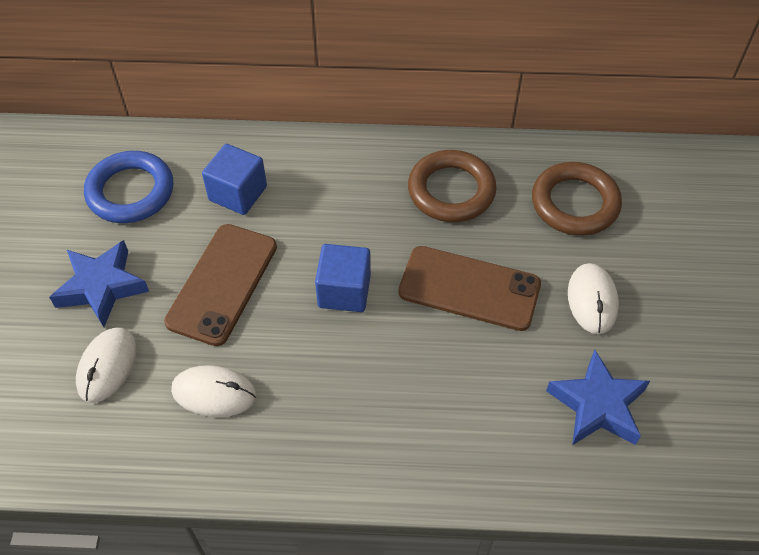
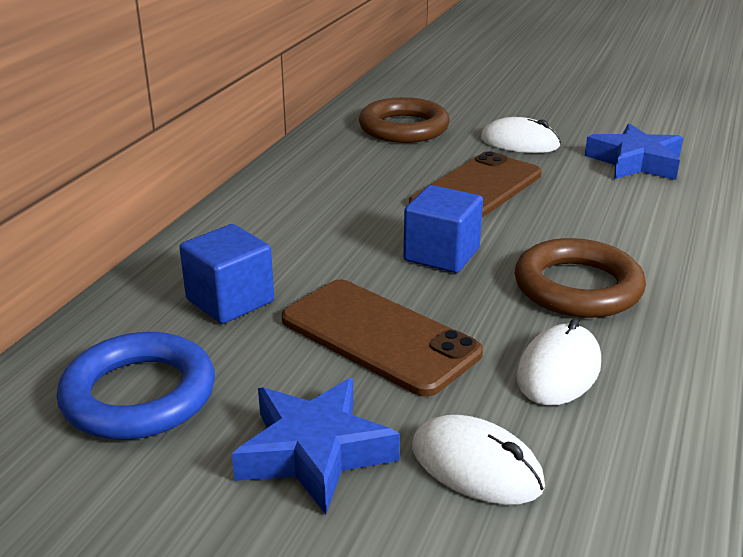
camera: 70 degrees left, 25 degrees down
(451, 191) = (342, 175): brown ring -> brown ring (577, 287)

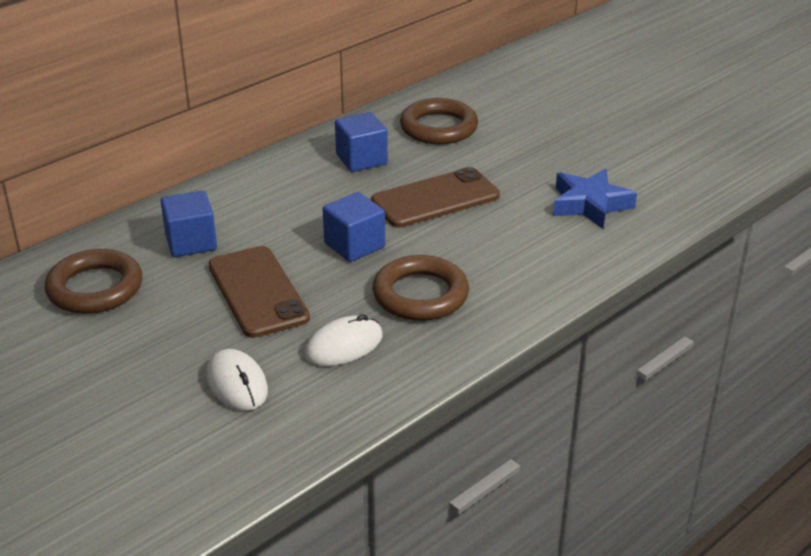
camera: 25 degrees right, 5 degrees up
(139, 395) = (95, 288): blue ring -> brown ring
(315, 452) = (159, 349): blue star -> none
(353, 170) = (361, 159): none -> blue cube
(519, 142) = (516, 163): white mouse -> none

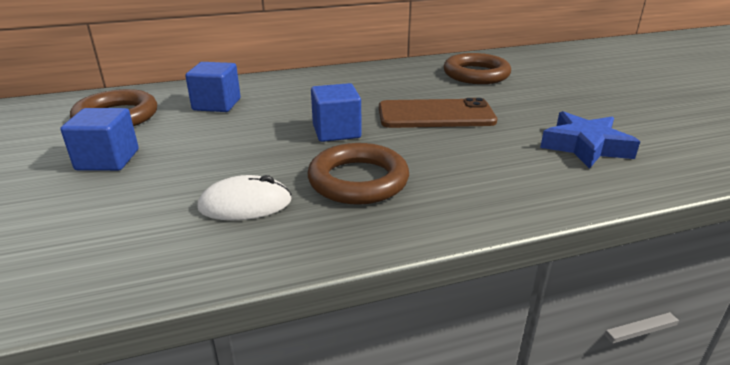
camera: 25 degrees right, 5 degrees down
(237, 383) = (118, 210): white mouse -> none
(258, 292) = (224, 145): brown phone -> none
(361, 159) = (397, 82): blue cube -> blue cube (108, 160)

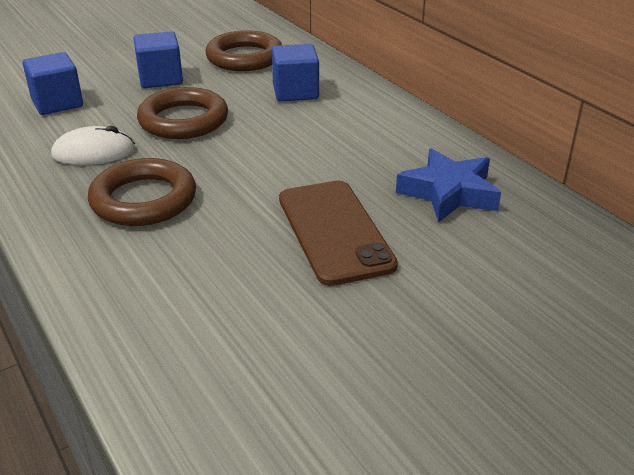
camera: 75 degrees right, 5 degrees up
(245, 204) = (94, 152): white mouse -> white mouse turned 75 degrees counterclockwise
(336, 131) = (254, 169): blue cube -> blue cube (57, 103)
(476, 74) = (529, 257): brown ring -> brown ring (183, 120)
(585, 146) = (277, 375): blue star -> blue star (449, 193)

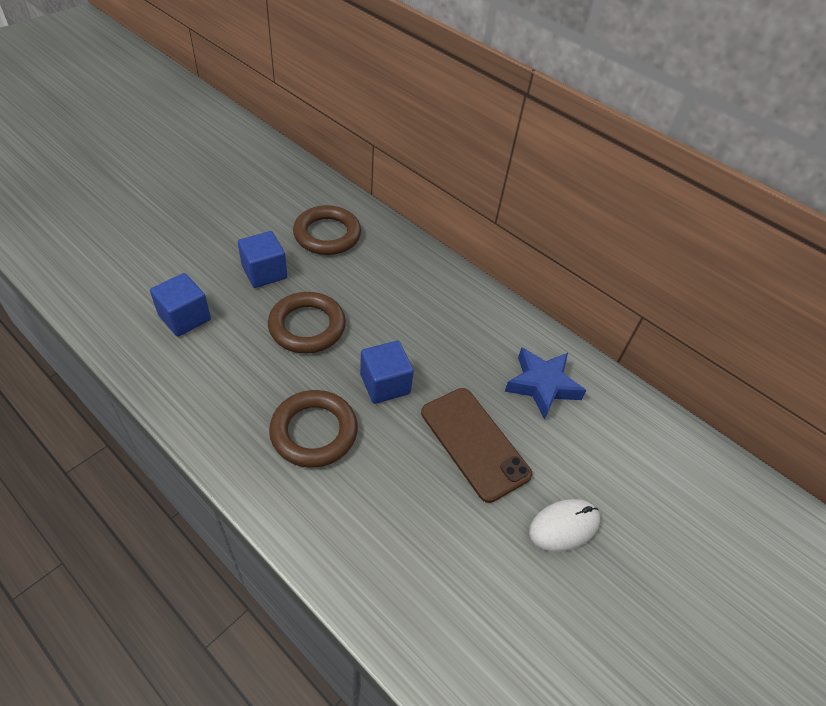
camera: 20 degrees left, 15 degrees up
(94, 152) = (247, 379): white mouse -> white mouse (564, 526)
(295, 92) = (387, 277): blue cube -> blue cube (385, 384)

